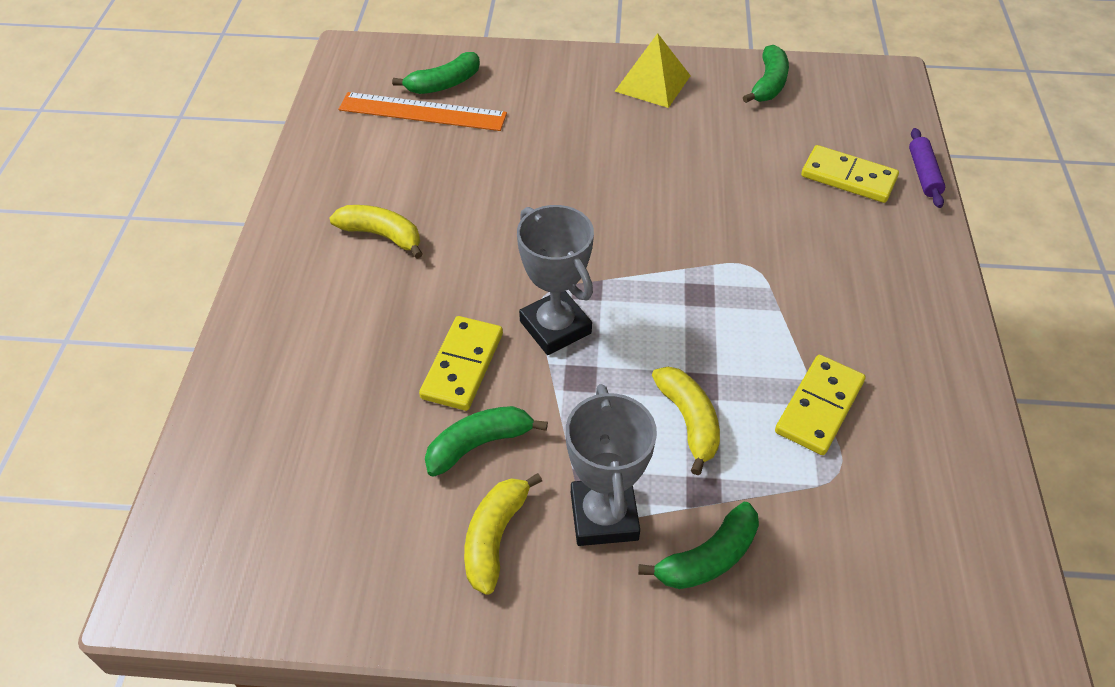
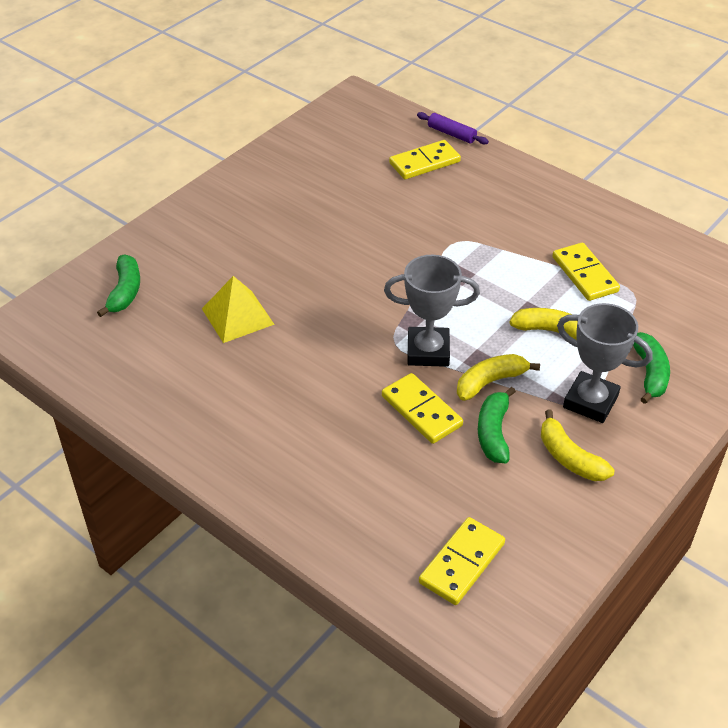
camera: 55 degrees left, 5 degrees down
(268, 509) = (462, 563): none -> yellow domino
(382, 235) = (257, 398): yellow banana -> yellow banana (490, 382)
(422, 112) = (144, 317): orange ruler -> none
(652, 83) = (247, 192): yellow pyramid -> yellow pyramid (238, 316)
(768, 84) = (307, 145): green banana -> none

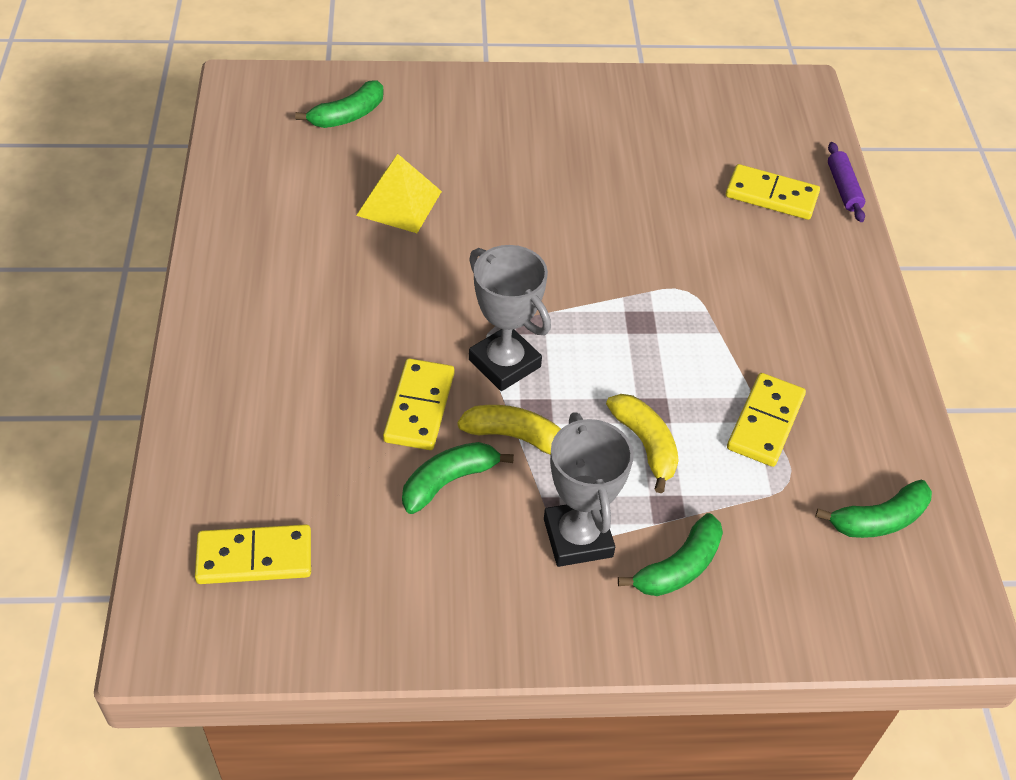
camera: 45 degrees right, 5 degrees up
(569, 457) = (478, 565): yellow banana -> none
(690, 277) = (878, 520): none -> green banana

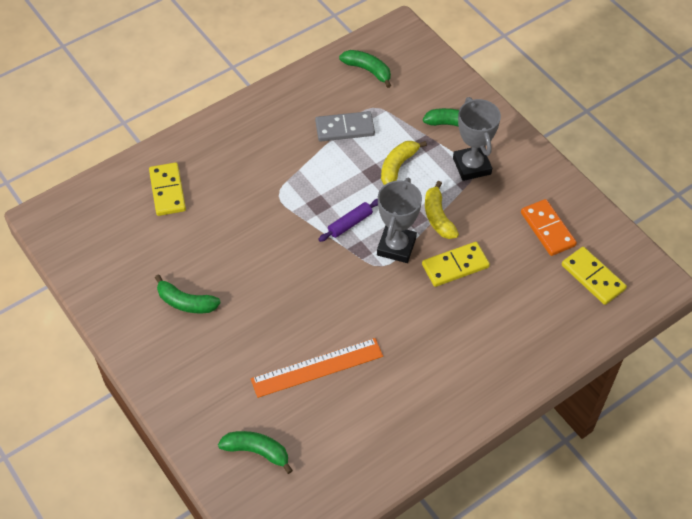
camera: 120 degrees left, 5 degrees up
(383, 558) = (547, 229): none -> orange domino
(399, 203) = (317, 368): yellow pyramid -> orange ruler
(449, 481) = (486, 229): green banana -> green banana (186, 302)
(578, 538) = (471, 166): grey trophy -> grey trophy turned 60 degrees counterclockwise
(765, 422) = (345, 128): yellow domino -> grey domino
(843, 188) = (135, 161): purple rolling pin -> purple rolling pin (350, 223)

